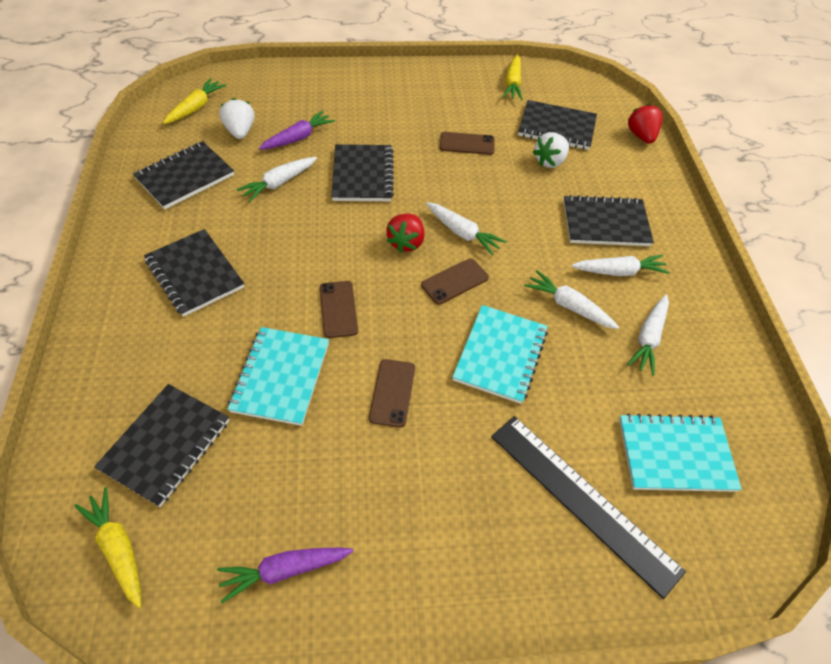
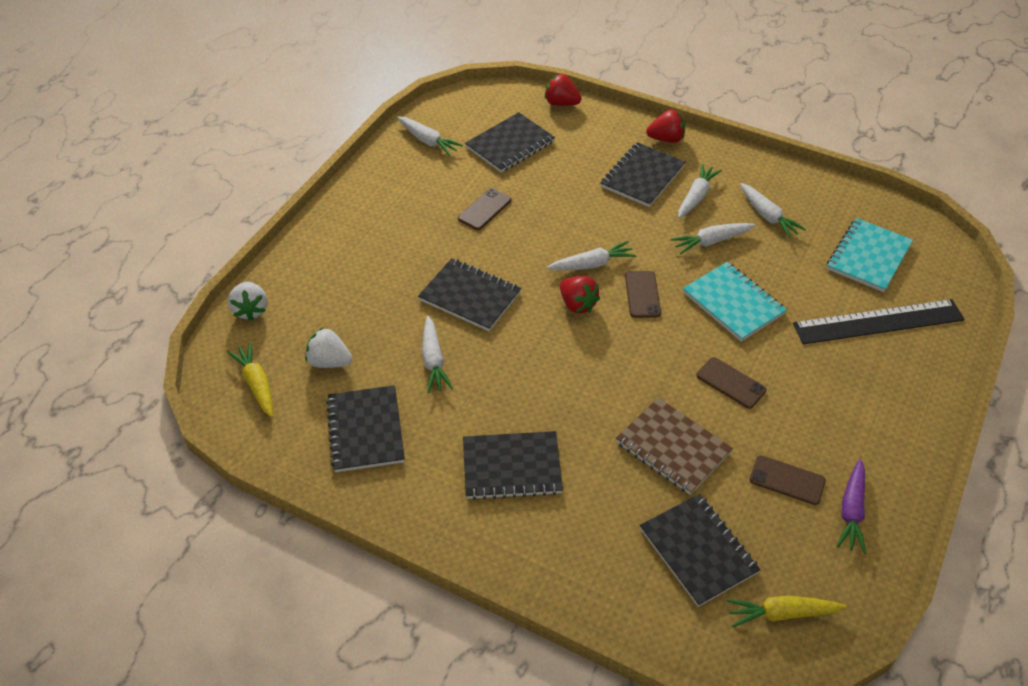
camera: 55 degrees left, 5 degrees down
(280, 377) = (672, 448): turquoise notebook -> brown notebook
(298, 138) = (378, 321): purple carrot -> none
(338, 309) = (623, 381): brown phone -> brown phone (787, 480)
(512, 83) = (428, 141): yellow carrot -> white carrot
(550, 161) = (548, 170): white strawberry -> white strawberry (251, 310)
(673, 220) = (666, 139): none -> red strawberry

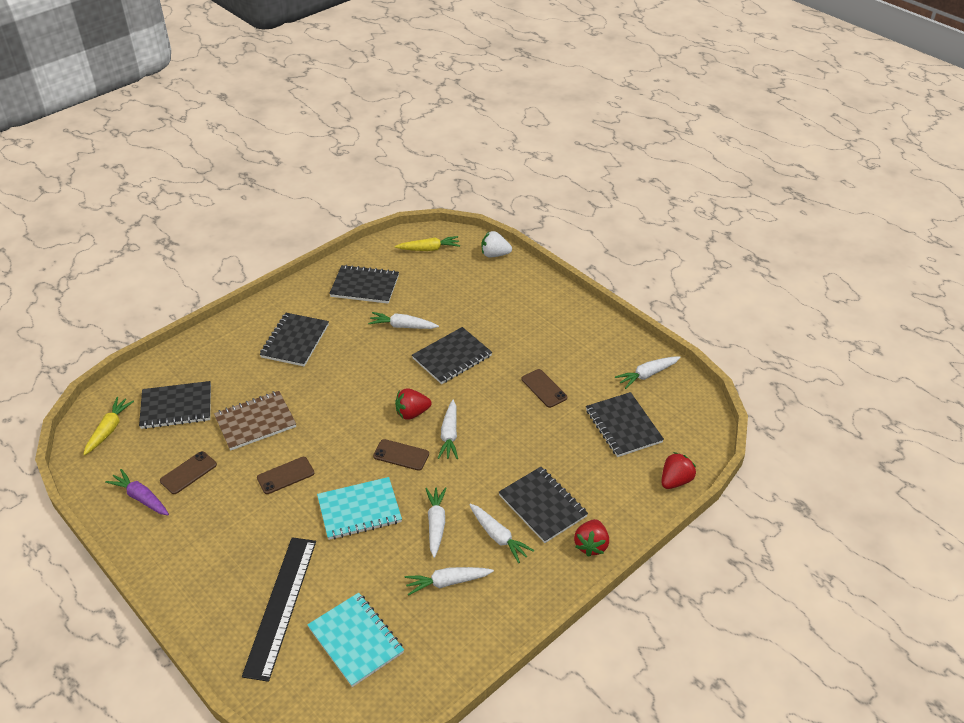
camera: 110 degrees right, 5 degrees down
(329, 362) = (429, 280): white strawberry -> none

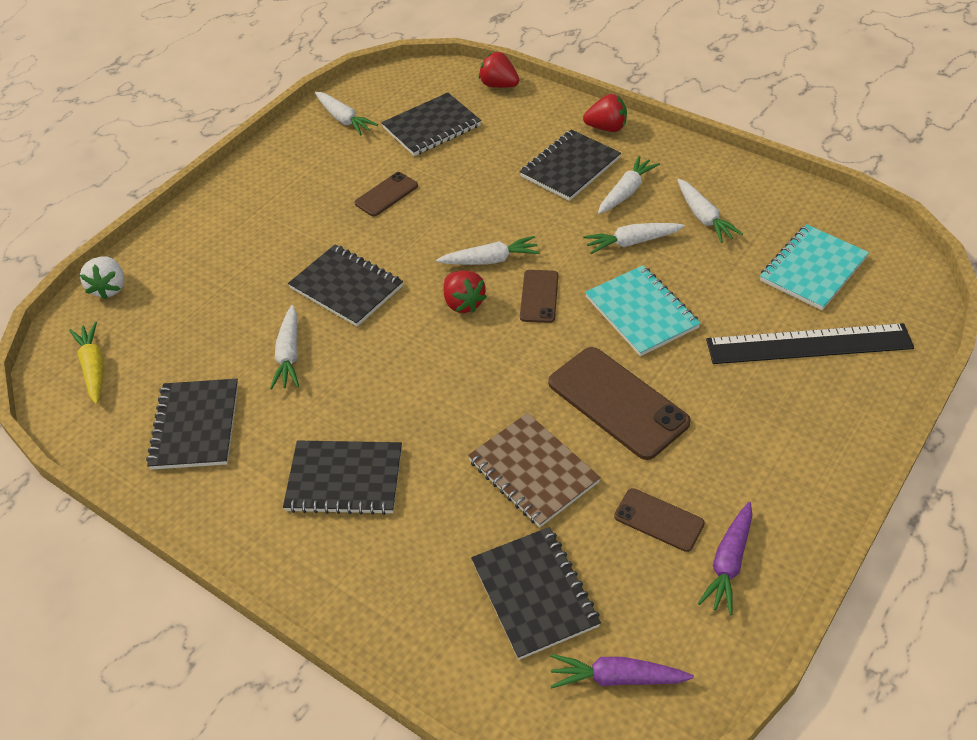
camera: 100 degrees left, 5 degrees up
(109, 429) = (617, 678): yellow carrot -> purple carrot
(285, 475) = (618, 402): brown phone -> brown phone, size x1.82

